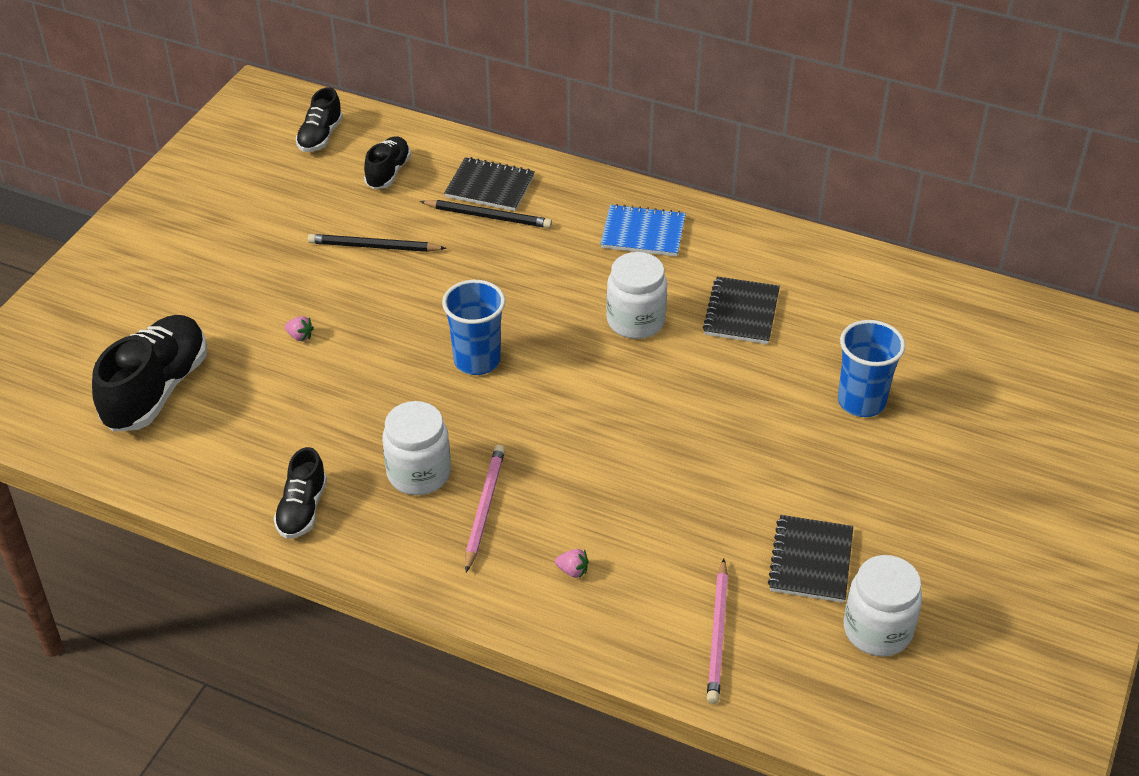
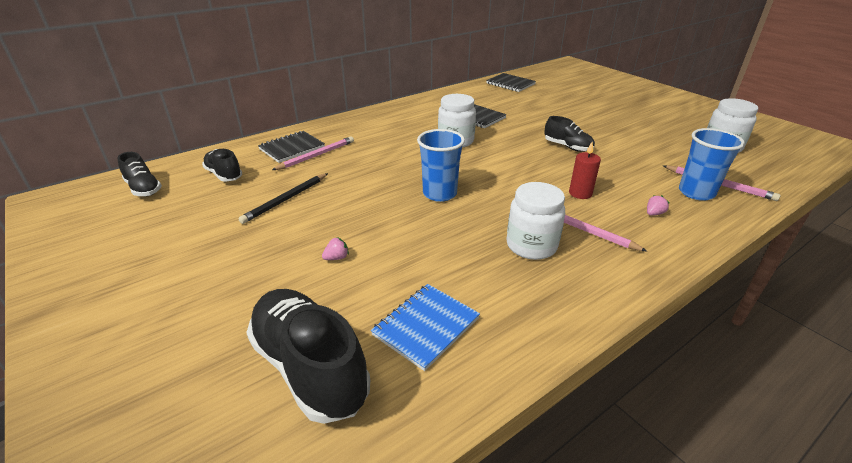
camera: 60 degrees left, 10 degrees down
(302, 509) = (537, 315): black shoe -> black shoe (567, 147)
(488, 216) = (316, 155): black pencil -> pink pencil
(575, 488) = (580, 193): none -> red candle
(643, 233) = (390, 122): blue notebook -> blue notebook (426, 326)
(810, 561) = (668, 148): black notebook -> black notebook (510, 84)
(861, 402) = (562, 111): blue cup -> blue cup (696, 193)

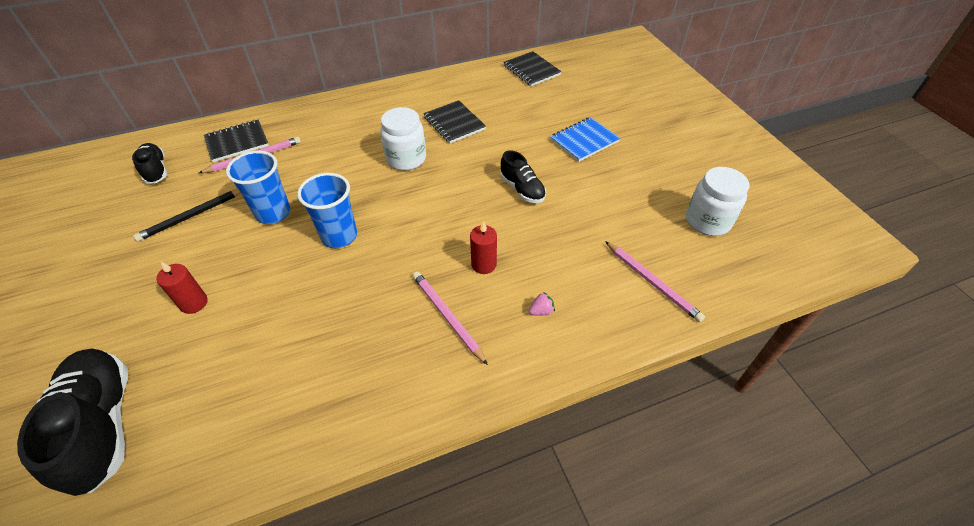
camera: 15 degrees right, 15 degrees up
(144, 188) = (79, 177): black shoe -> none
(336, 258) = (194, 303): pink strawberry -> red candle
(426, 326) = (220, 405): blue notebook -> blue notebook (584, 141)
(531, 245) = (381, 328): white jar -> none
(696, 193) = (614, 289): blue cup -> blue cup (273, 213)

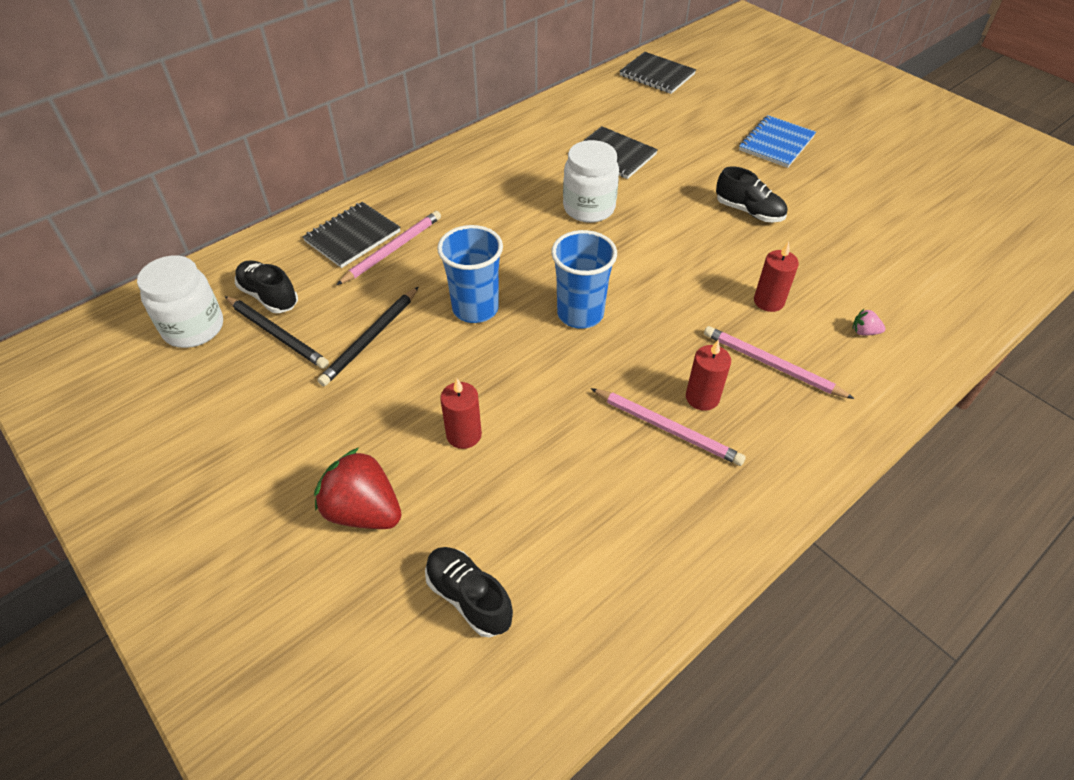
camera: 20 degrees left, 0 degrees up
(91, 337) = (363, 511): none -> red strawberry
(102, 425) = (469, 597): black shoe -> black shoe, size x0.56
(140, 197) = (277, 334): none -> black pencil
(375, 326) = (702, 397): none -> red candle
(541, 311) = (864, 332): pink strawberry -> pink strawberry turned 120 degrees counterclockwise
(652, 282) = (951, 274): pink pencil -> pink pencil (667, 428)
(707, 221) = (961, 199): white jar -> white jar (194, 328)

